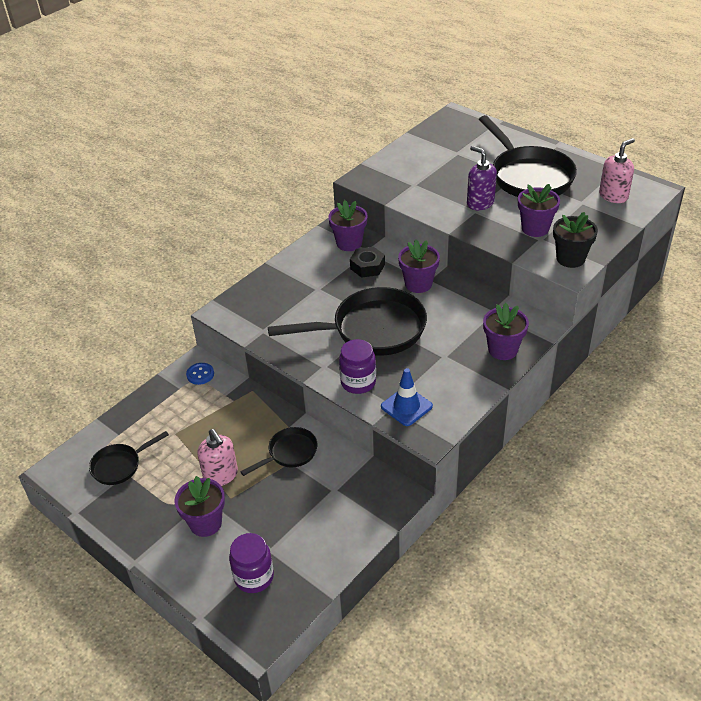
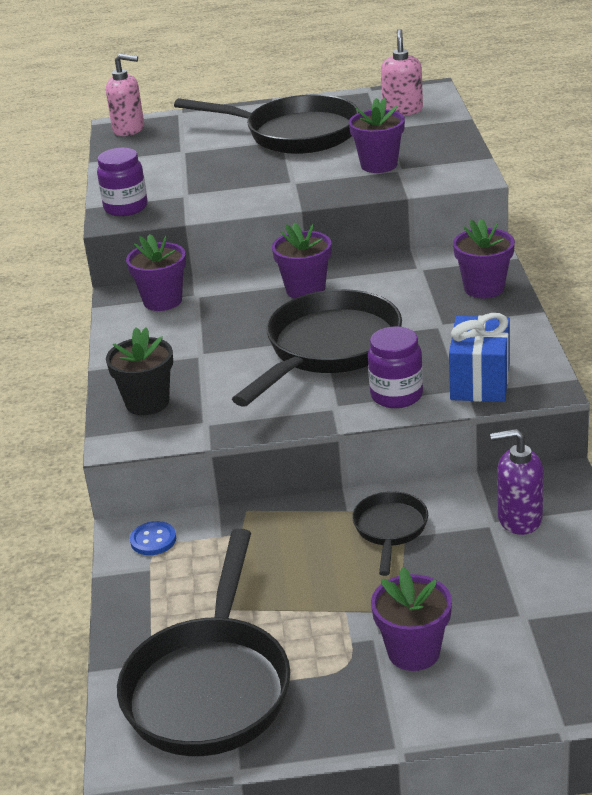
camera: 45 degrees left, 10 degrees down
(120, 466) = (210, 686): black pan -> black pan, size x1.99
(221, 475) = (351, 602): pink soap dispenser -> pink soap dispenser (129, 129)
(254, 577) = (550, 650): purple jar -> purple jar (126, 208)
(367, 266) = (222, 307): black nut -> none
(406, 406) = (480, 381): blue traffic cone -> blue gift
(480, 203) = (286, 174): purple soap dispenser -> purple soap dispenser (519, 519)
(570, 258) = (454, 168): black flower pot -> black flower pot (147, 402)

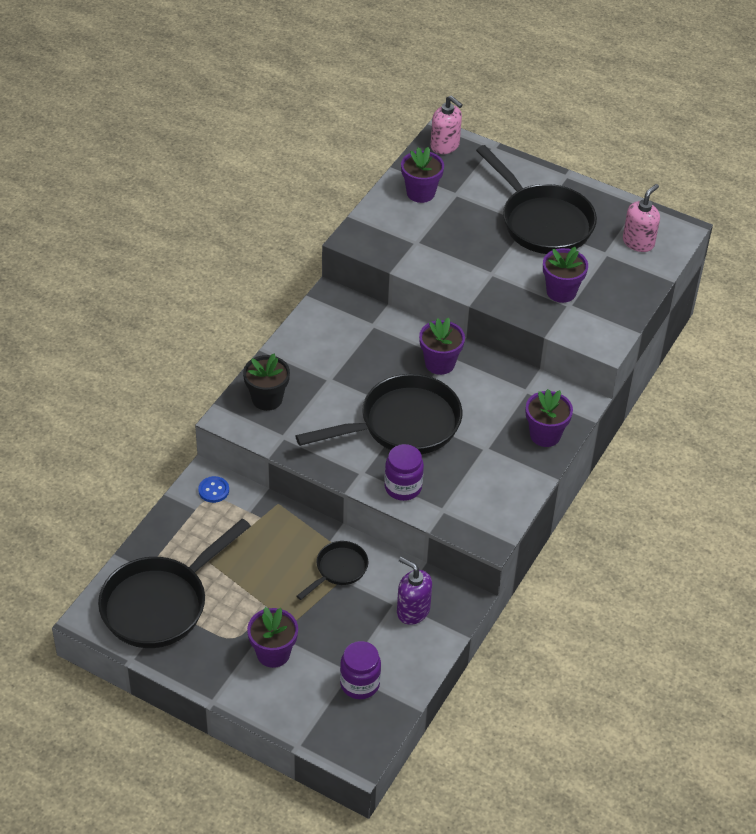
camera: 30 degrees right, 15 degrees up
(126, 208) = (370, 232): purple jar -> purple jar (359, 684)
(162, 301) = (349, 317): purple flower pot -> purple flower pot (420, 193)
(480, 381) = (459, 509): blue gift -> none

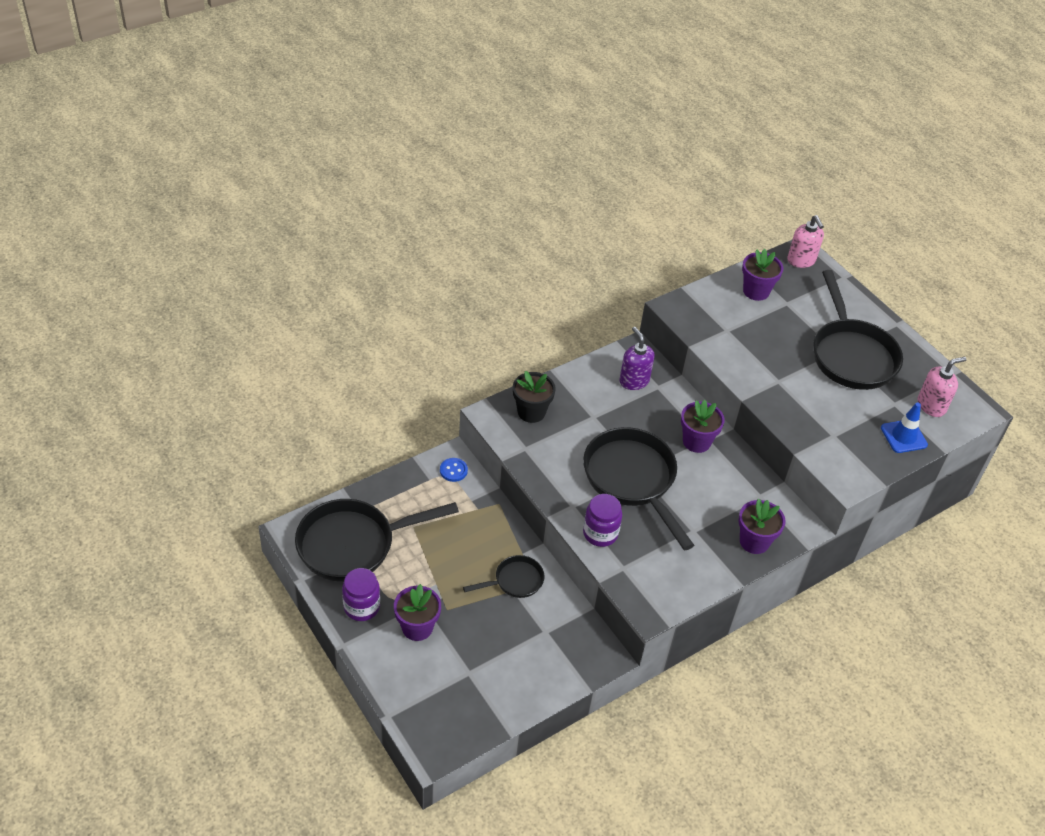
camera: 25 degrees right, 0 degrees up
(359, 684) = (473, 687): purple jar -> purple jar (361, 607)
(402, 424) = (632, 480): black pan -> black pan turned 120 degrees counterclockwise
(413, 611) = (556, 645): purple soap dispenser -> purple soap dispenser (634, 381)
(561, 292) = (833, 421): purple flower pot -> none
(630, 281) = (903, 436): none -> blue traffic cone

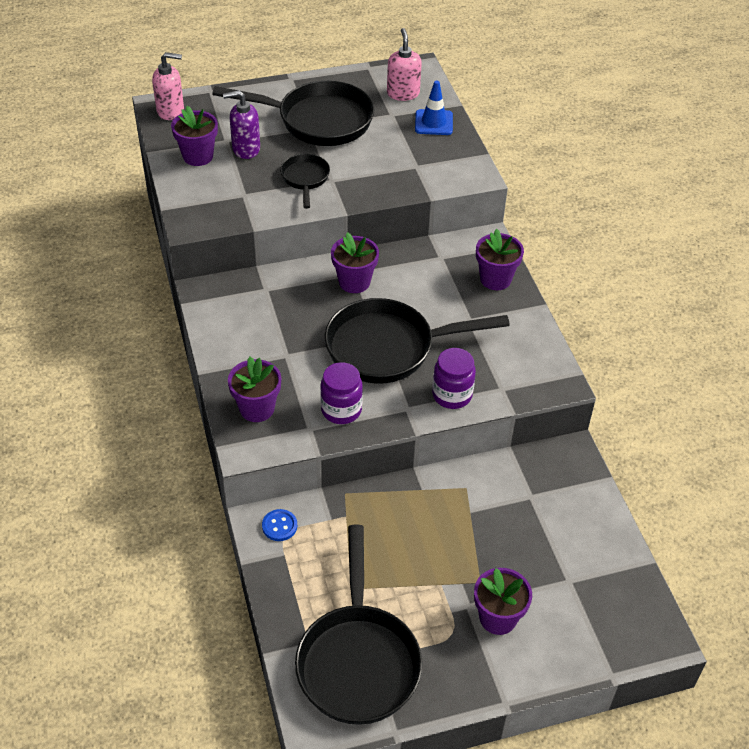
camera: 70 degrees left, 0 degrees up
(361, 607) = (455, 671): purple jar -> purple jar (341, 410)
(515, 581) = (458, 506): black pan -> black pan (305, 179)
(531, 412) = (257, 408): black flower pot -> purple flower pot
(634, 381) = (248, 306): purple soap dispenser -> purple soap dispenser (245, 149)

